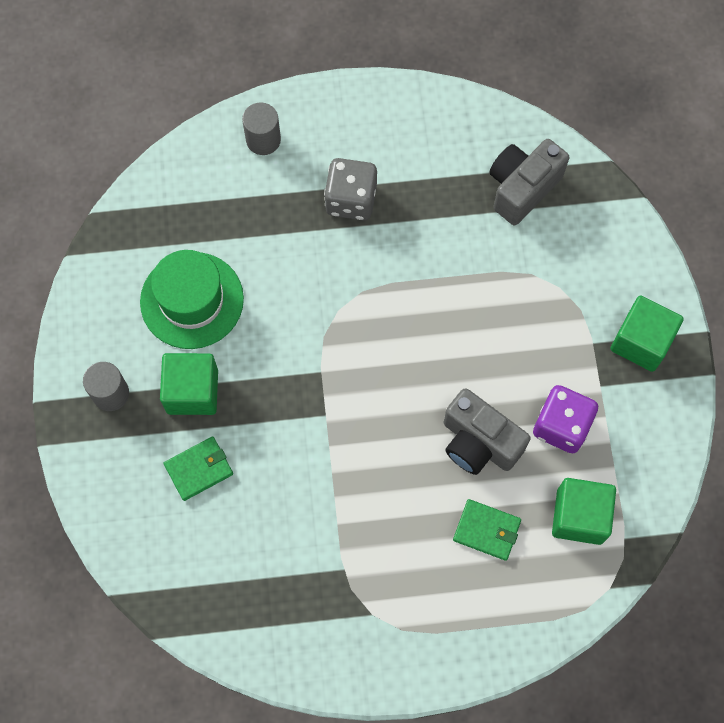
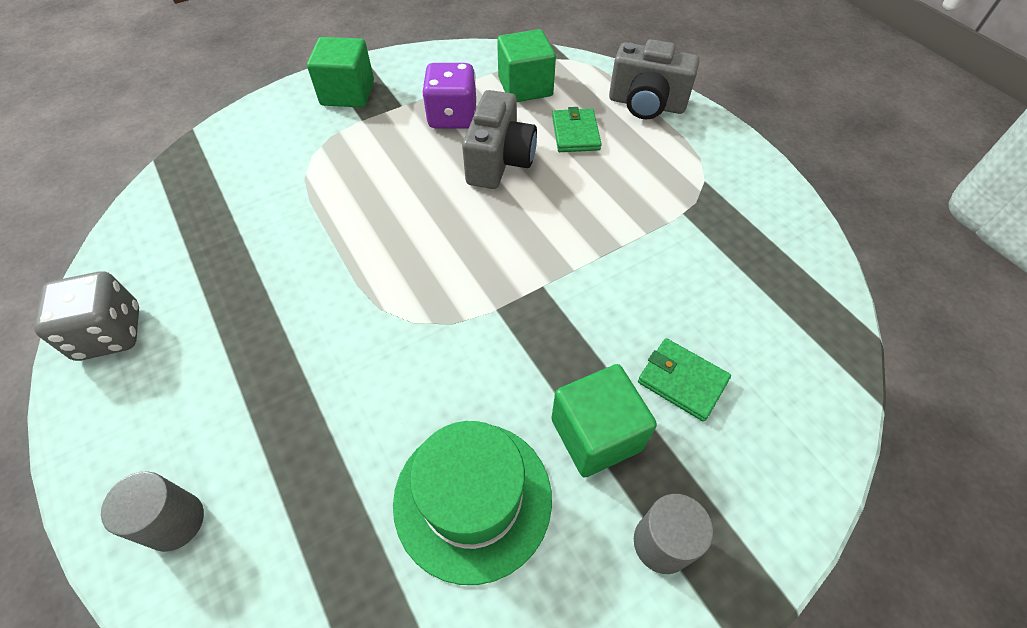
camera: 115 degrees left, 15 degrees down
(351, 200) = (255, 366): grey dice -> grey dice (110, 333)
(522, 188) = (201, 213): grey camera -> grey camera (646, 104)

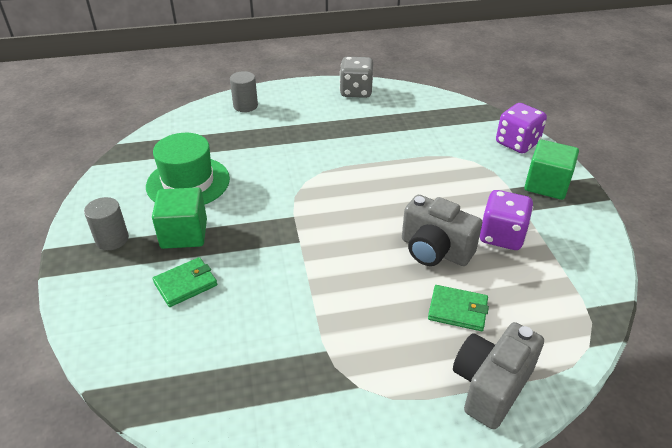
camera: 110 degrees right, 15 degrees down
(261, 122) = (517, 143): none -> purple dice
(525, 87) = (539, 294): green cube -> none

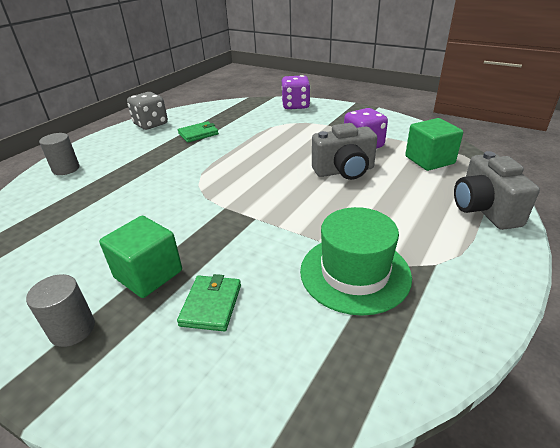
camera: 45 degrees left, 5 degrees down
(188, 182) = (91, 240): green hat -> green hat (355, 273)
(458, 310) = (407, 189): green wallet -> green wallet (198, 134)
(546, 185) = (342, 115): green cube -> green cube (429, 160)

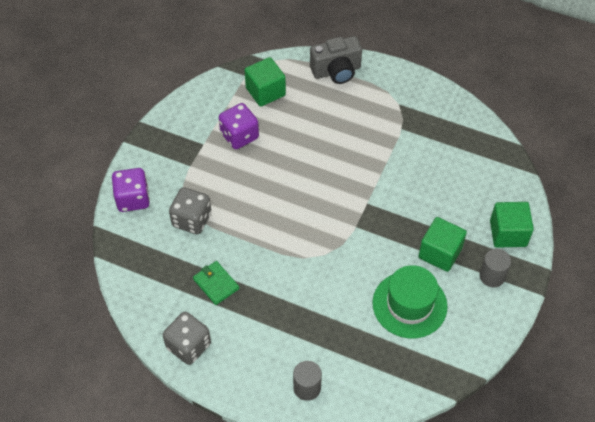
camera: 100 degrees left, 20 degrees up
(135, 370) = (508, 233): none -> green cube
(211, 305) = (457, 210): green wallet -> none
(267, 125) = (192, 220): none -> grey dice
(344, 171) = (290, 149): grey camera -> none
(355, 273) = (415, 142): green hat -> green hat (409, 304)

